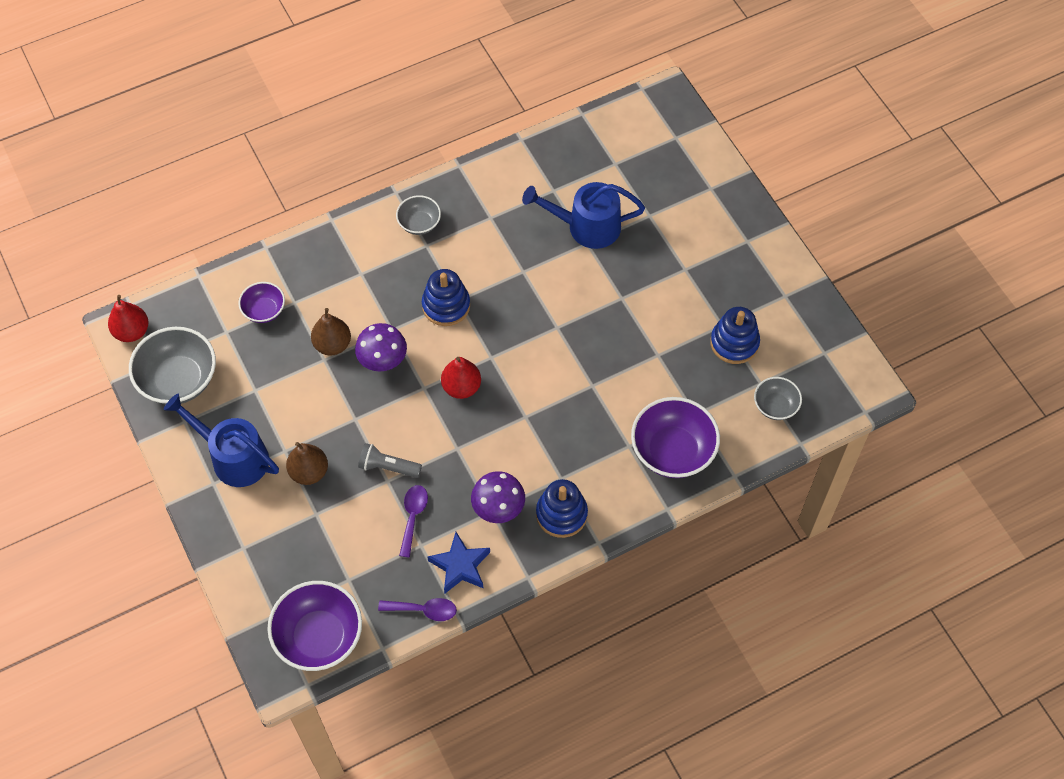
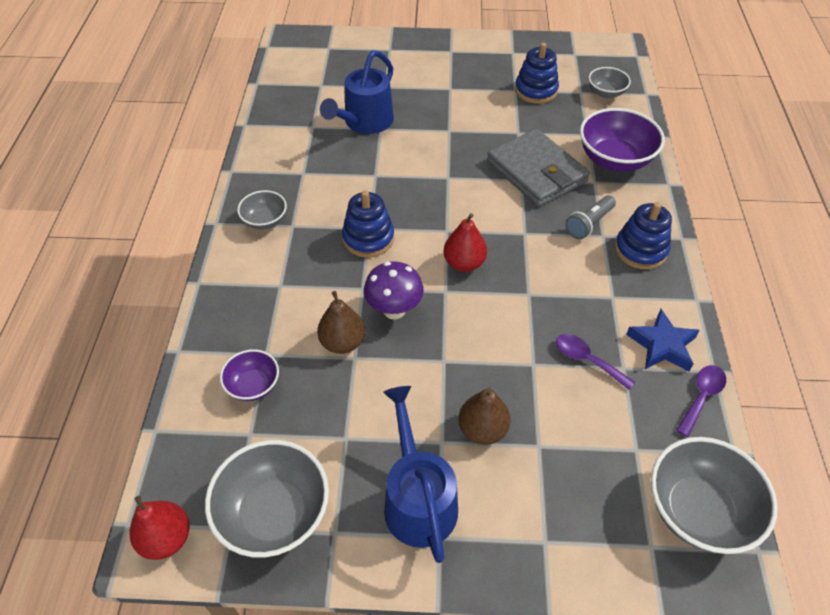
camera: 60 degrees left, 10 degrees down
(233, 457) = (417, 499): blue watering can -> blue watering can turned 105 degrees clockwise
(319, 637) = (698, 510): purple bowl -> grey bowl
(388, 467) = (517, 357): grey flashlight -> grey flashlight (589, 224)
(498, 510) = (613, 291): purple mushroom -> none
(611, 393) = (536, 171): none -> grey wallet

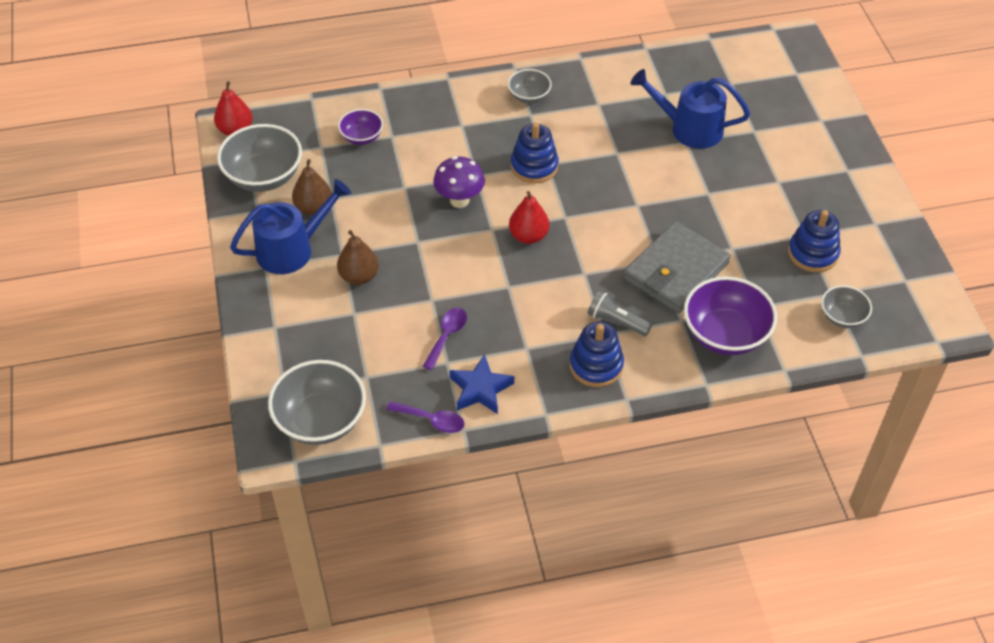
camera: 75 degrees right, 0 degrees up
(342, 342) = (416, 177): brown pear -> brown pear (314, 208)

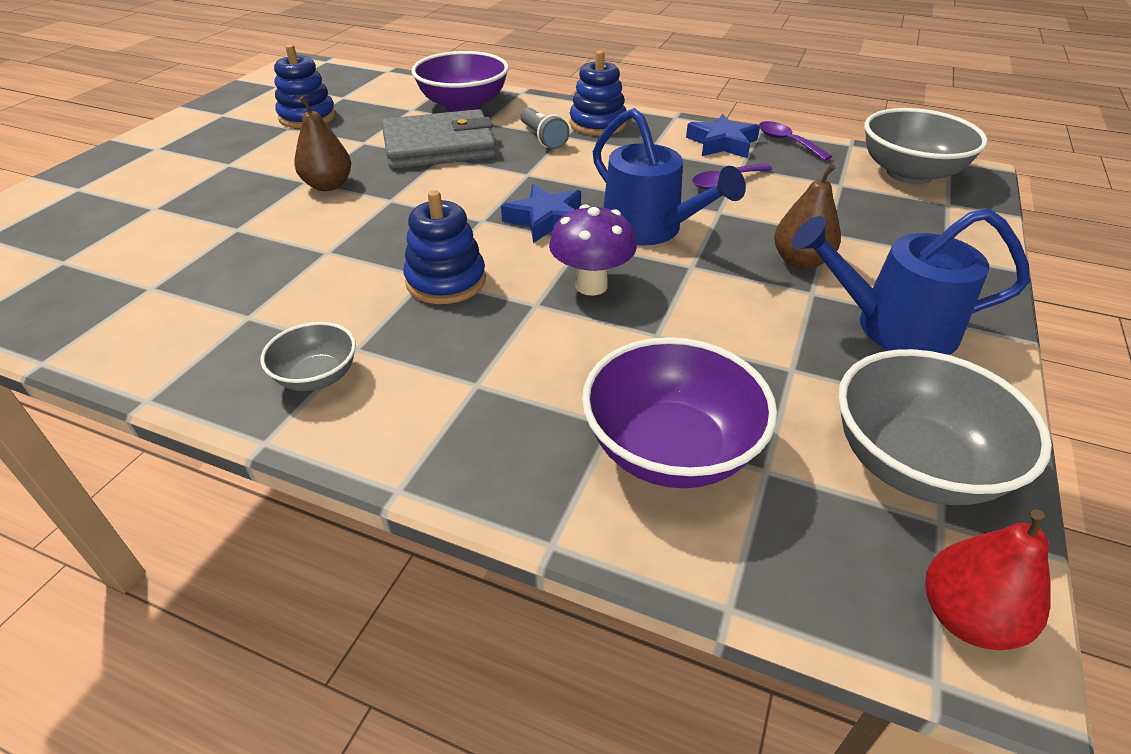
camera: 145 degrees left, 10 degrees down
(314, 208) = (831, 368): brown pear -> brown pear (328, 185)
(362, 137) = (670, 450): purple bowl -> purple bowl, size x1.81
(528, 236) = (546, 220): red pear -> blue star
(689, 128) = (207, 239): blue watering can -> blue watering can (650, 229)
(842, 317) = (361, 86): grey bowl -> none

